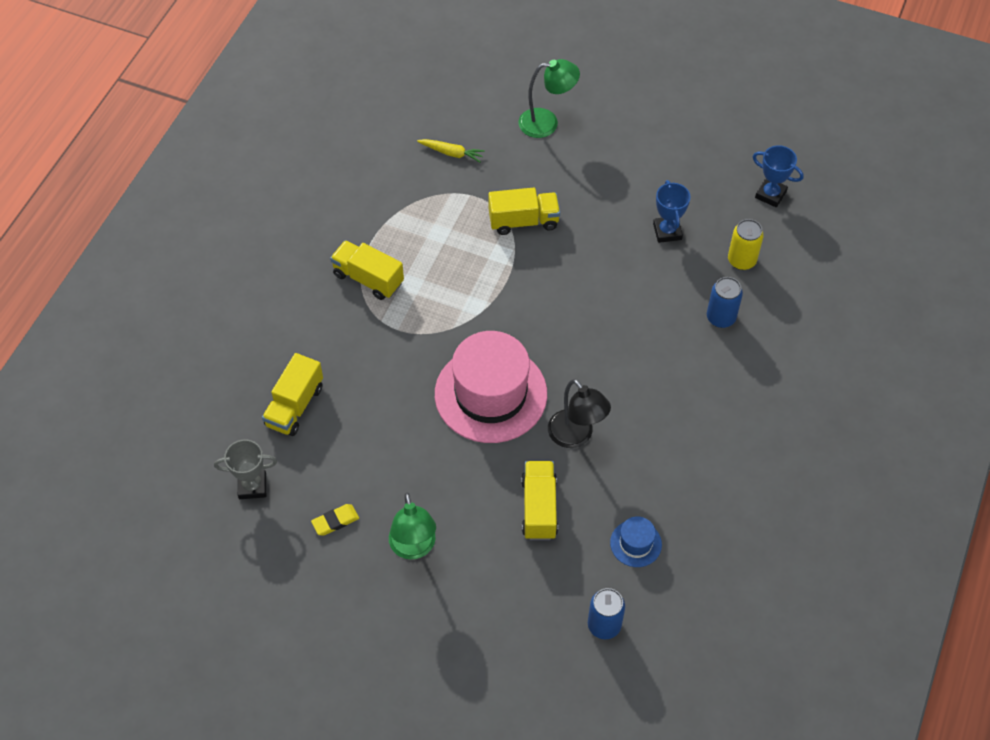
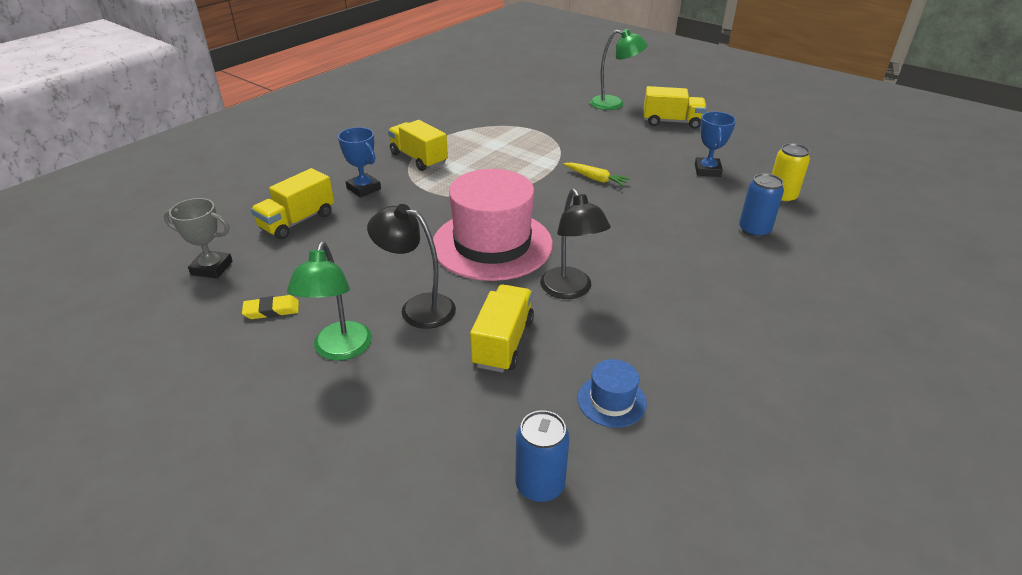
camera: 15 degrees right, 20 degrees down
(451, 153) = (528, 108): yellow carrot -> yellow carrot (596, 179)
(456, 488) = (417, 308): none -> black lamp
(523, 221) = (573, 147): yellow truck -> yellow truck (671, 122)
(770, 194) = (814, 163): blue trophy -> blue trophy (363, 188)

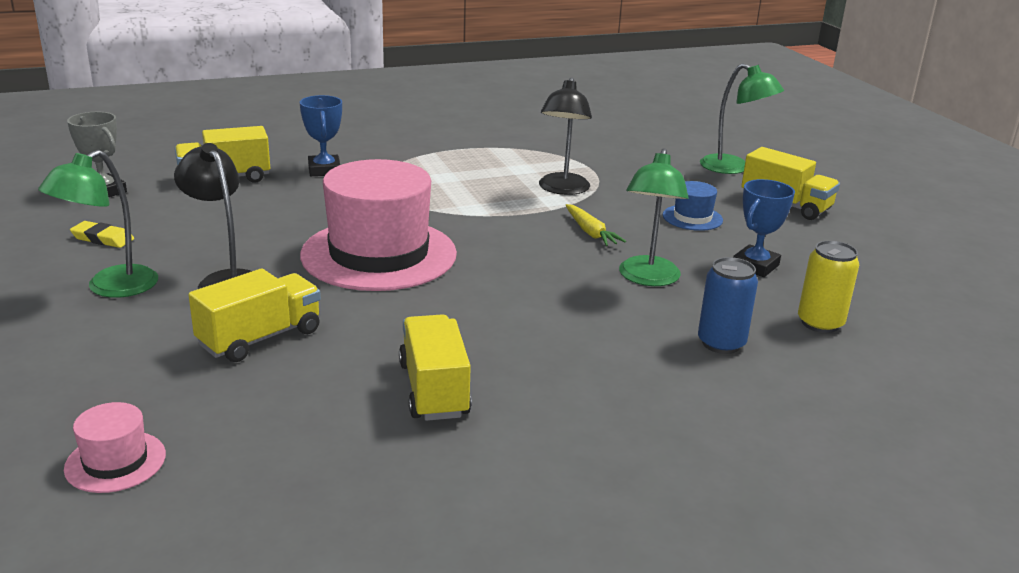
camera: 30 degrees right, 10 degrees down
(418, 159) = (417, 160): yellow truck -> yellow truck (434, 390)
(540, 485) = (115, 461): blue can -> pink hat
(570, 290) = (398, 321): black lamp -> black lamp (562, 189)
(611, 401) = (289, 428): blue hat -> blue hat (692, 218)
(666, 201) = (647, 278): none -> green lamp

